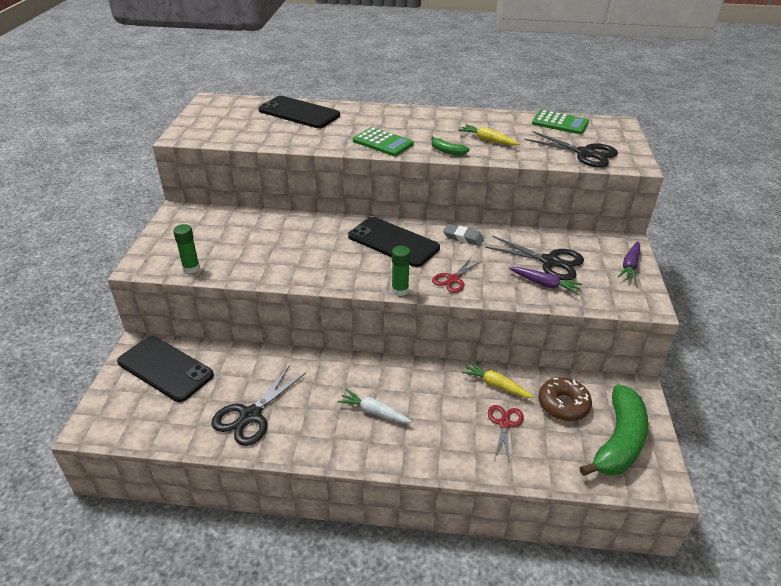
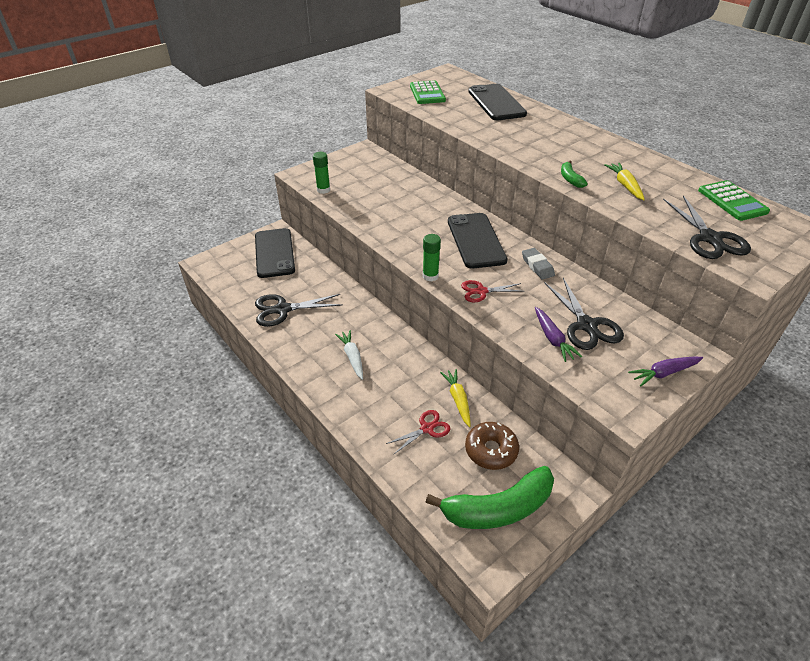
camera: 45 degrees right, 5 degrees up
(383, 143) = (525, 150): green calculator -> green calculator (427, 93)

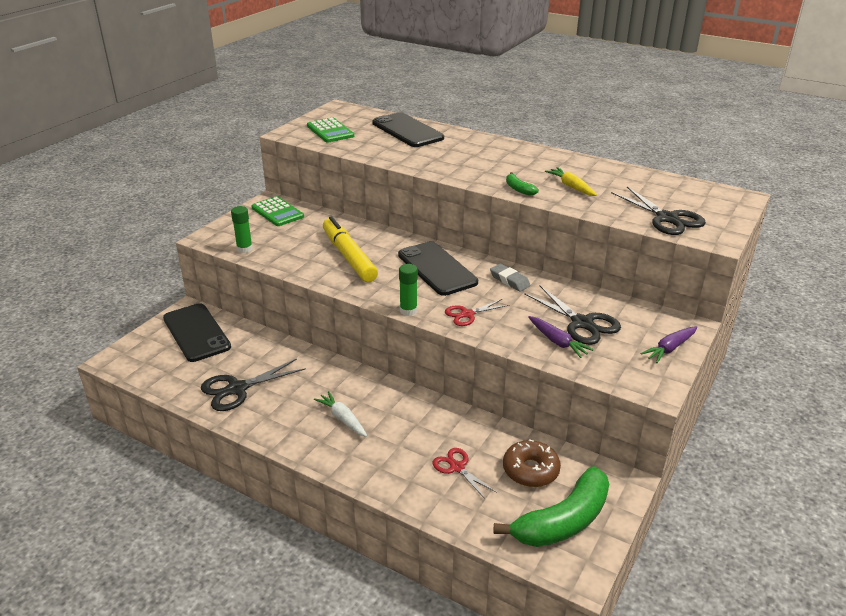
camera: 20 degrees left, 10 degrees down
(404, 213) = (348, 256): none -> yellow marker
(427, 428) = (457, 467): red scissors -> red scissors turned 75 degrees counterclockwise
(458, 400) = (475, 432): yellow carrot -> none
(732, 201) = (669, 185): green calculator -> green calculator (277, 212)

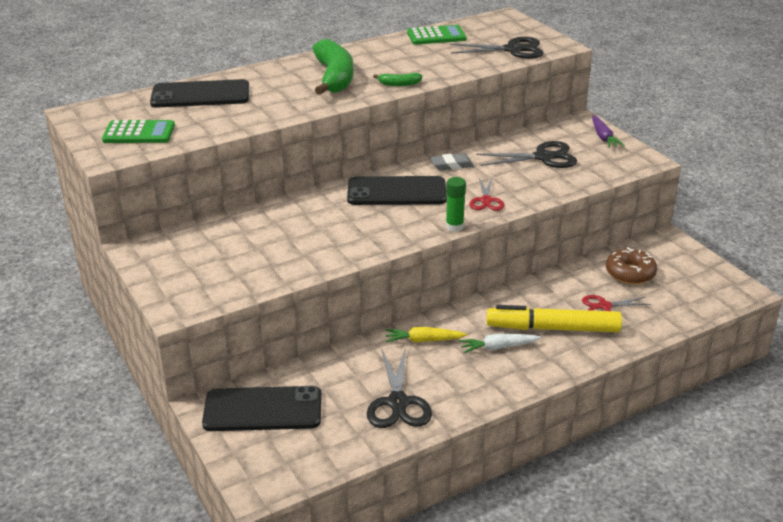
camera: 60 degrees left, 0 degrees up
(244, 249) = (234, 290): green glue stick -> none
(277, 212) = (172, 249): green calculator -> green calculator (436, 36)
(348, 256) = (323, 231): yellow marker -> yellow marker (553, 328)
(557, 342) = (560, 175): purple carrot -> none
(563, 521) = (691, 279): green banana -> green banana (334, 77)
(571, 187) = (420, 64): yellow carrot -> yellow carrot (423, 340)

